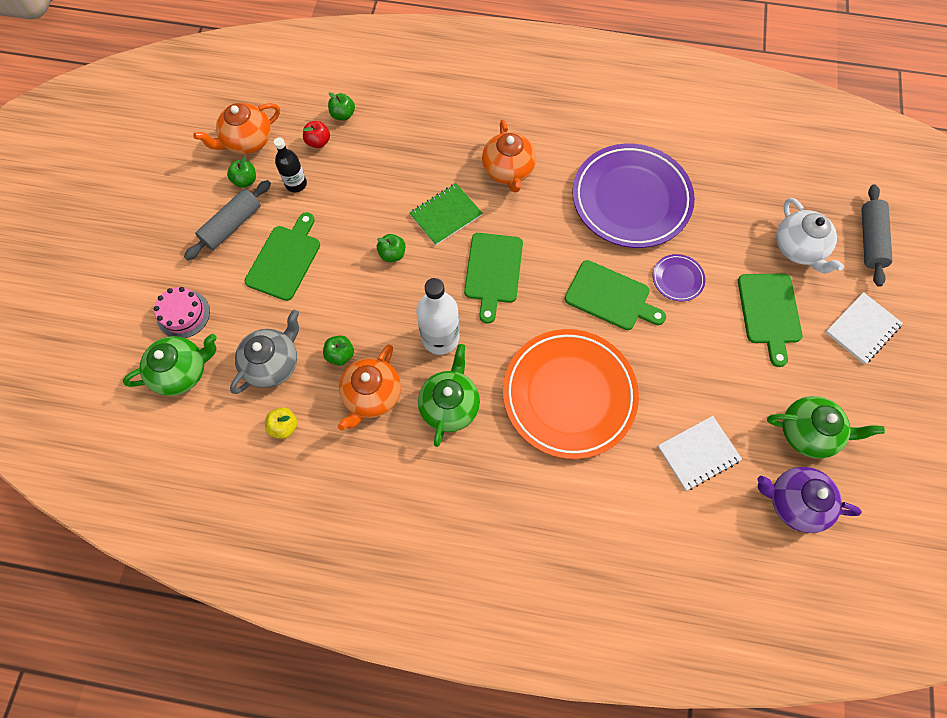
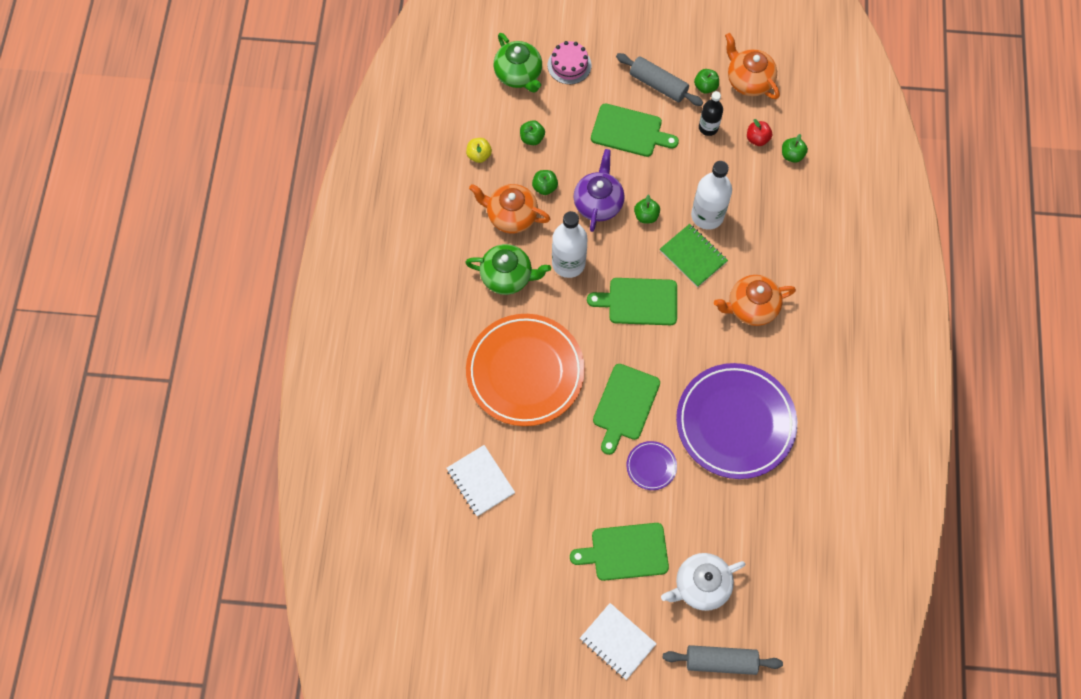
camera: 85 degrees right, 0 degrees up
(273, 363) = (532, 138): grey teapot -> green apple
(400, 197) = (707, 215): none -> white bottle
(794, 502) = (442, 562): purple teapot -> purple teapot (598, 203)
(808, 432) = (507, 579): green teapot -> none

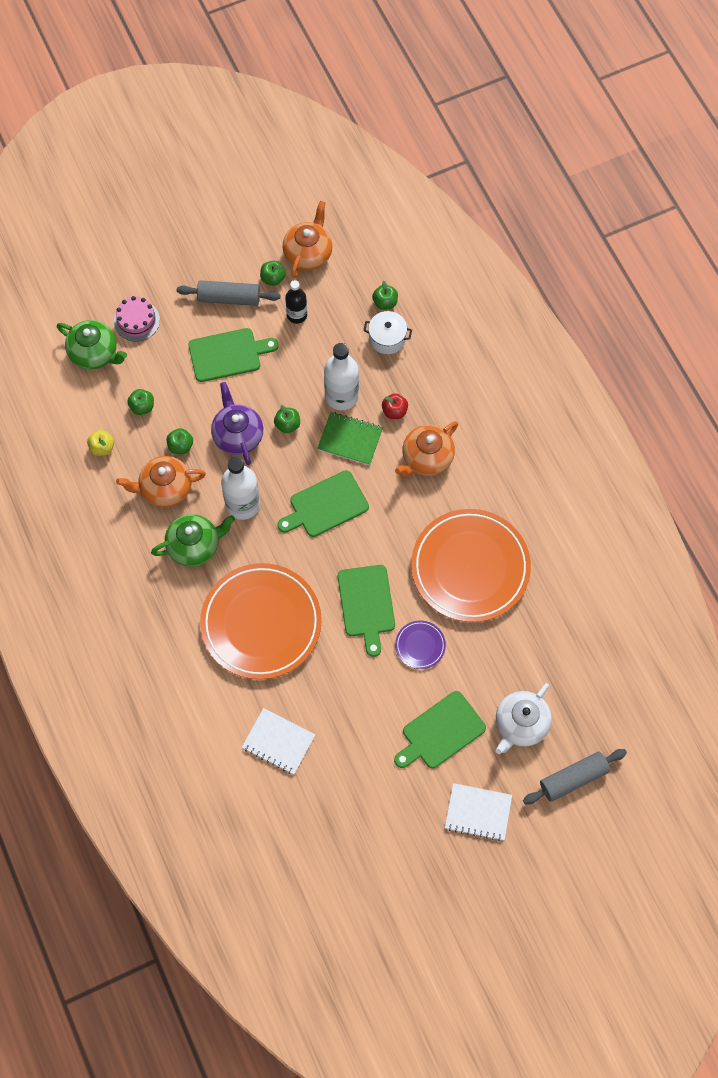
camera: 30 degrees left, 0 degrees up
(735, 423) = (470, 568): purple plate -> orange plate
(748, 81) = (308, 253): orange teapot -> orange teapot turned 90 degrees clockwise
(757, 139) = (346, 303): red apple -> red apple (394, 411)
(776, 187) = (387, 338): none -> white pot

